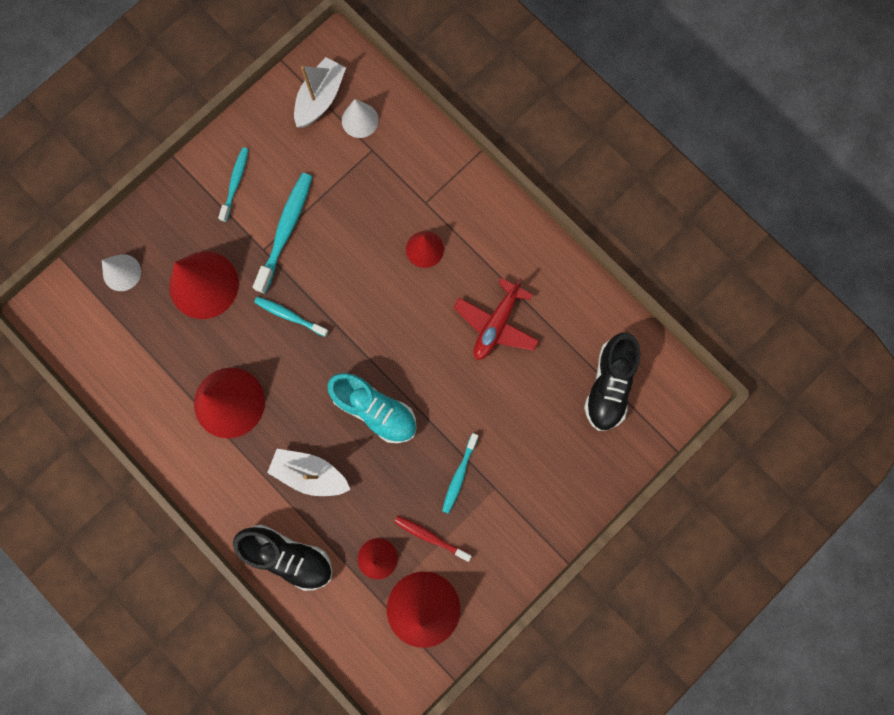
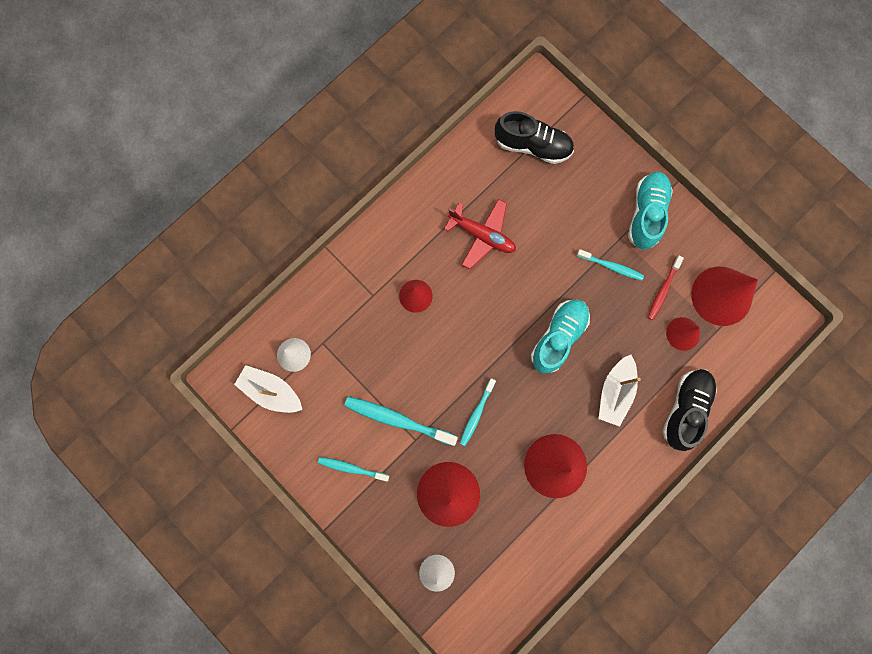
camera: 90 degrees left, 0 degrees up
(525, 520) = (646, 214): none -> turquoise shoe

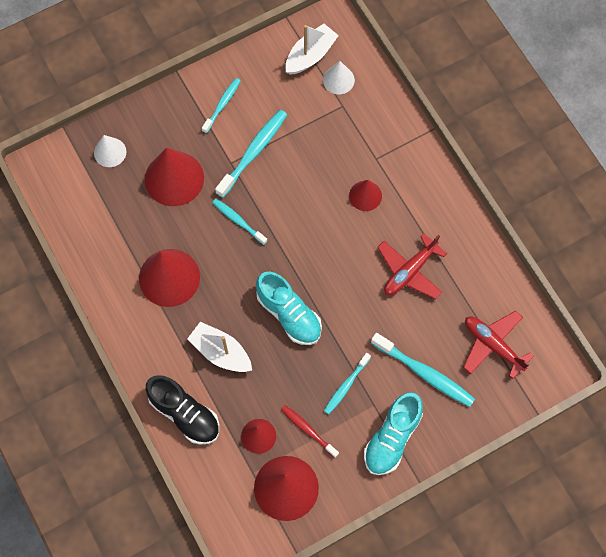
camera: 105 degrees right, 10 degrees down
(532, 146) = (493, 345): black shoe -> red plane
(577, 200) = (424, 373): none -> turquoise toothbrush
(646, 214) = (392, 438): turquoise shoe -> turquoise shoe turned 90 degrees clockwise

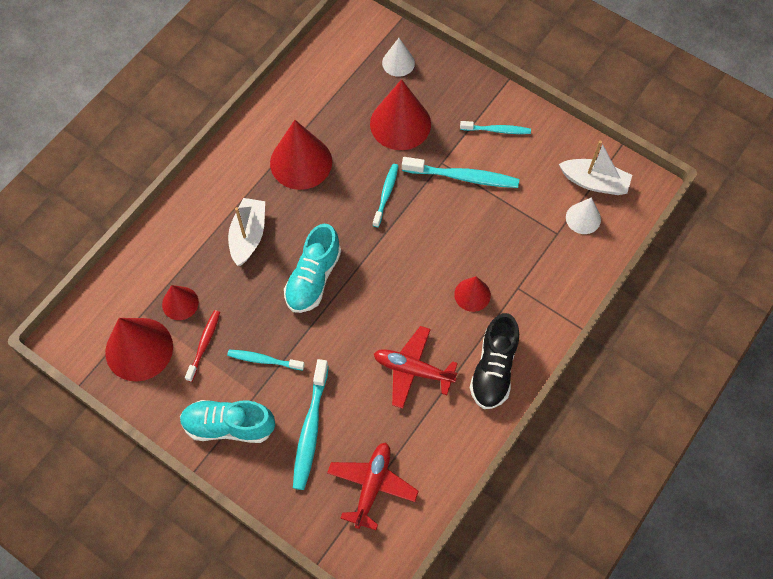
camera: 65 degrees right, 5 degrees down
(185, 414) = (175, 232): black shoe -> black shoe (493, 369)

